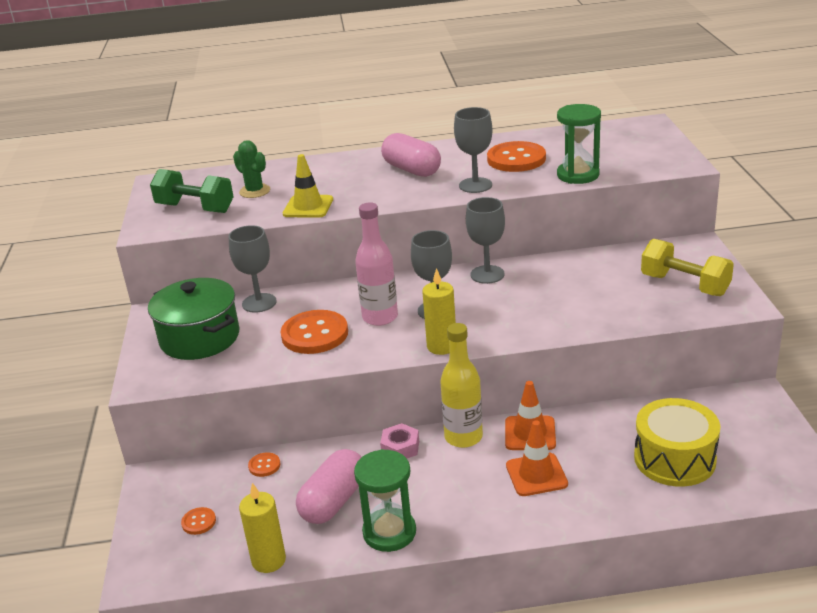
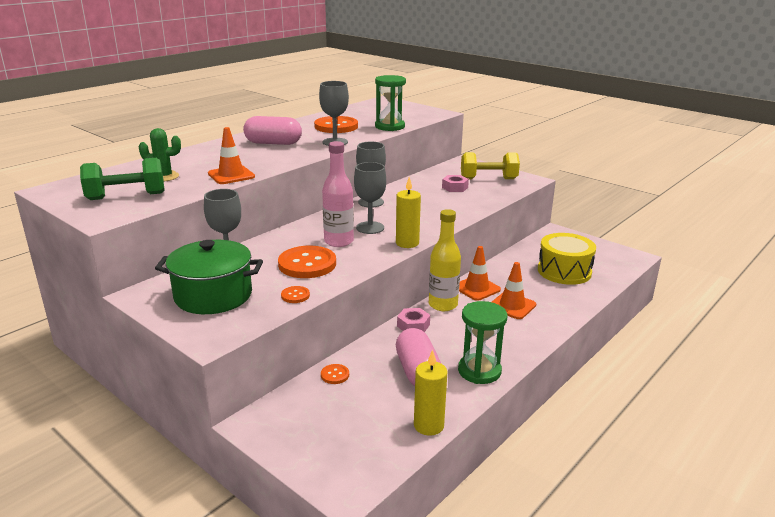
camera: 45 degrees left, 5 degrees down
(199, 522) = (339, 431): orange button -> orange button (295, 295)
(308, 207) = (231, 175): yellow traffic cone -> orange traffic cone
(618, 285) = (455, 187): none -> pink nut

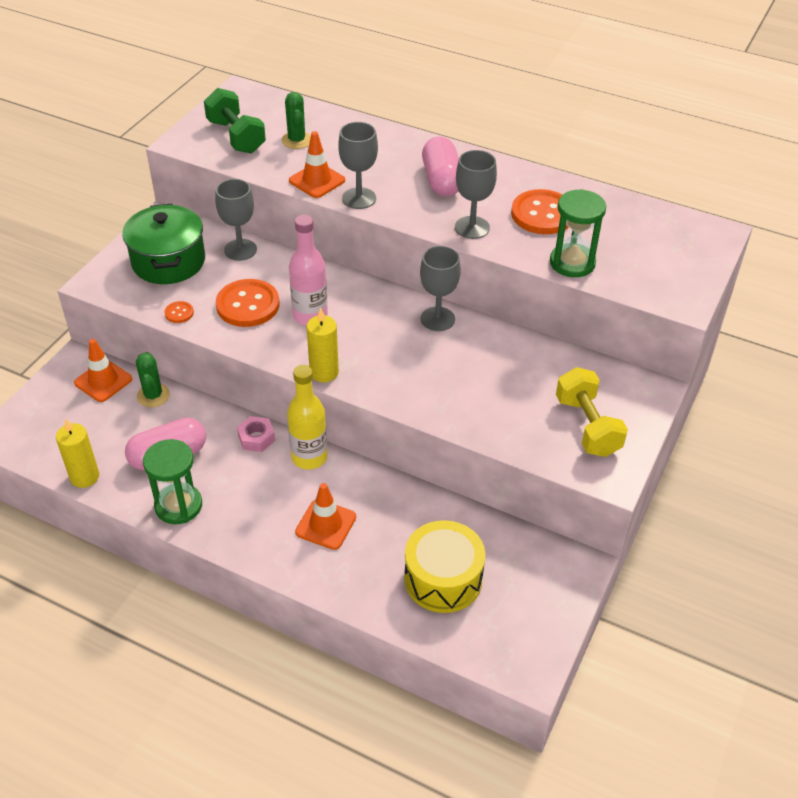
camera: 75 degrees right, 20 degrees up
(335, 375) = (153, 395): orange button -> green cactus
(370, 228) = (357, 333): grey goblet -> grey goblet (359, 198)
(455, 187) = (531, 392): pink nut -> none
(476, 288) = (360, 485): orange traffic cone -> orange traffic cone (103, 381)

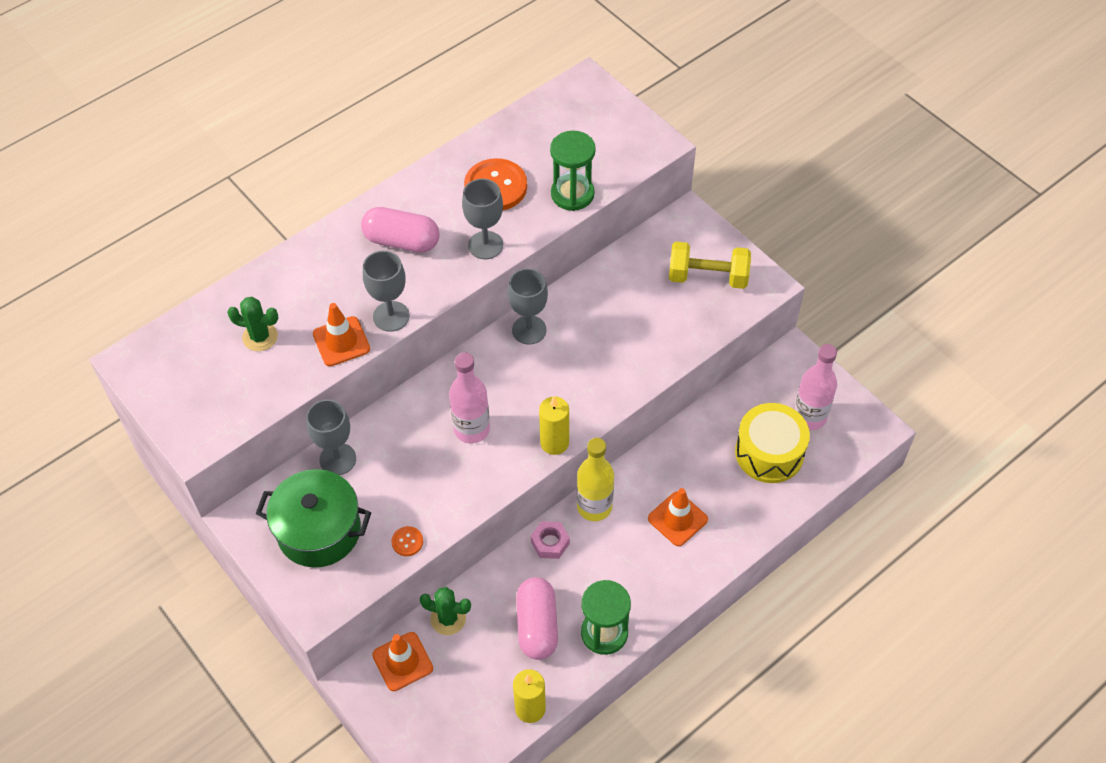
camera: 65 degrees left, 10 degrees up
(236, 137) = (218, 389): green dumbbell -> none
(248, 305) = (428, 477): orange button -> none
(509, 602) = (809, 417): none -> pink bottle

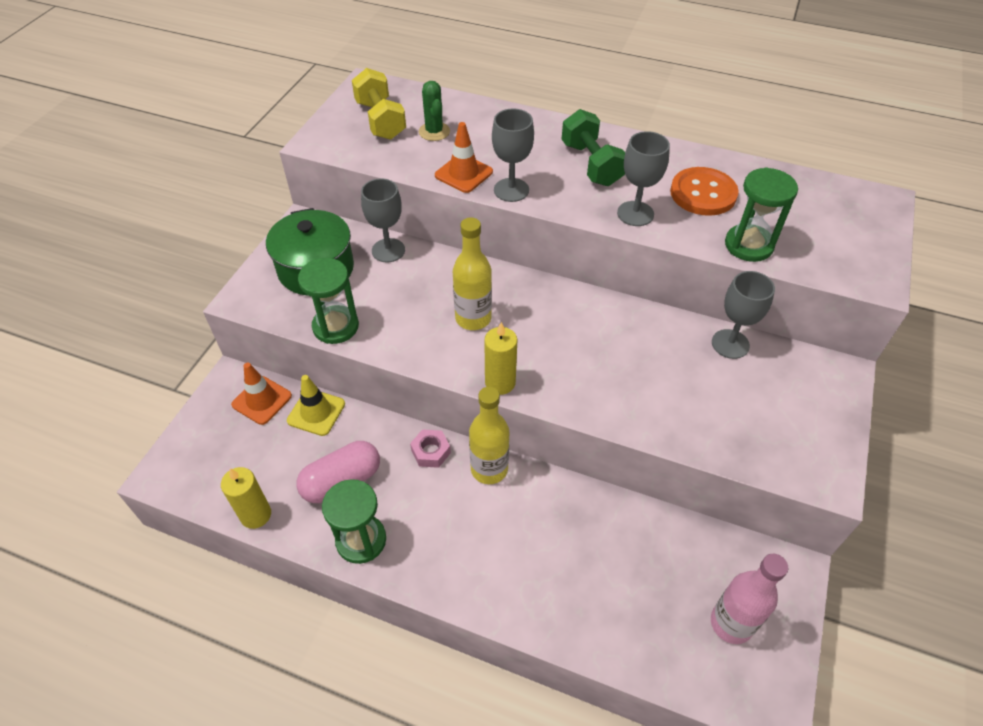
camera: 60 degrees right, 5 degrees down
(402, 241) = (591, 164): pink capsule -> green dumbbell
(407, 542) = (335, 326): orange button -> green hourglass
(448, 619) = (316, 412): green cactus -> yellow traffic cone
(471, 429) = (473, 318): pink bottle -> yellow bottle
(529, 330) = (604, 311): grey goblet -> grey goblet (730, 344)
(677, 519) = (520, 547): orange traffic cone -> none
(708, 277) = (787, 421): yellow dumbbell -> yellow dumbbell (381, 120)
(769, 453) = (656, 601): yellow drum -> none

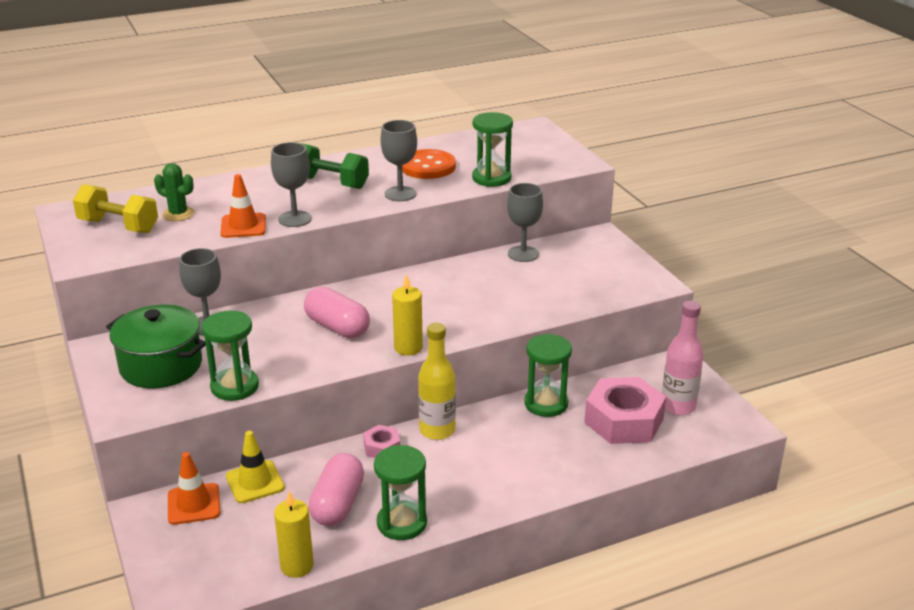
camera: 45 degrees left, 20 degrees down
(473, 318) = (337, 327): yellow bottle -> pink capsule
(608, 515) = (546, 404): none -> green hourglass
(657, 594) = (624, 421): none -> pink nut

